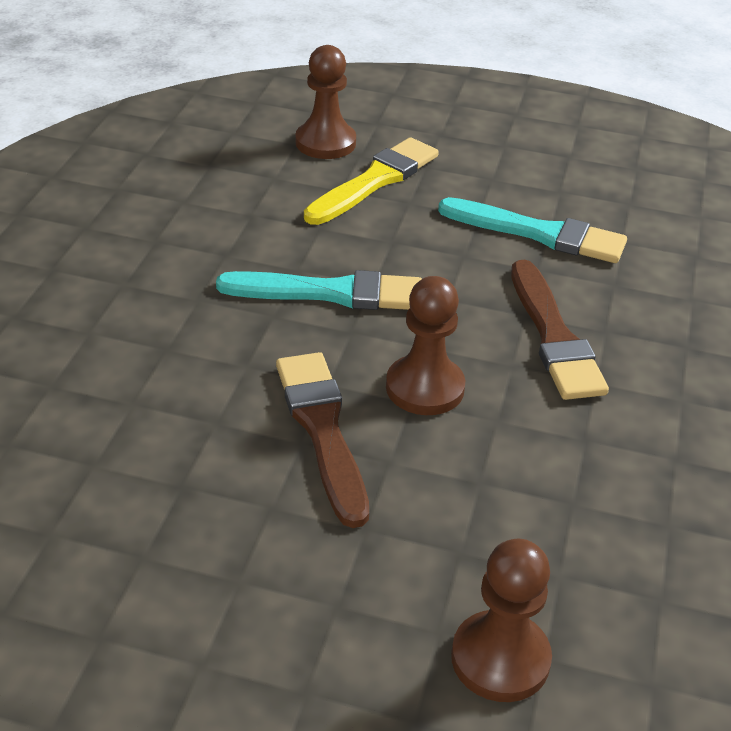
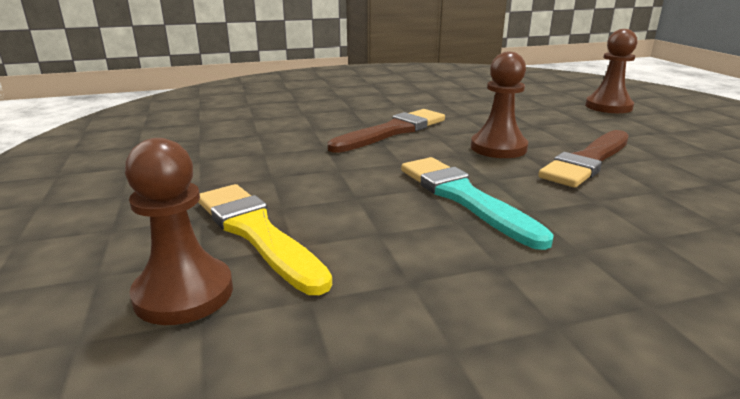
camera: 120 degrees left, 15 degrees down
(375, 181) = (256, 233): yellow brush -> yellow brush turned 45 degrees clockwise
(539, 233) = (276, 154): turquoise brush -> none

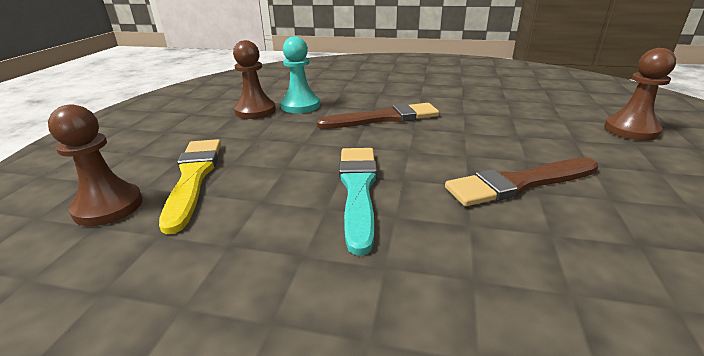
camera: 30 degrees right, 5 degrees up
(275, 134) = (300, 105): none -> turquoise pawn
(498, 148) = (451, 151): brown pawn -> brown pawn (255, 111)

